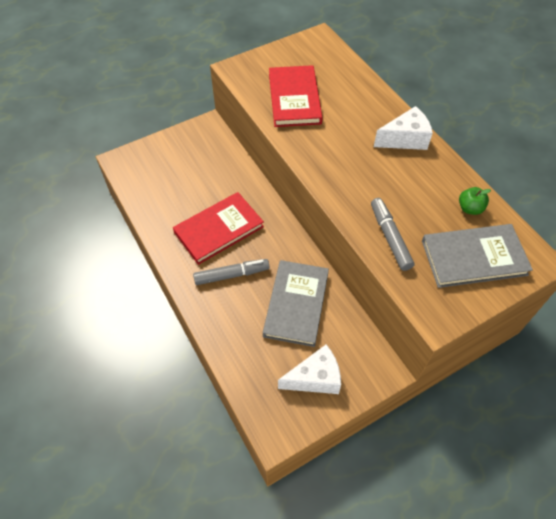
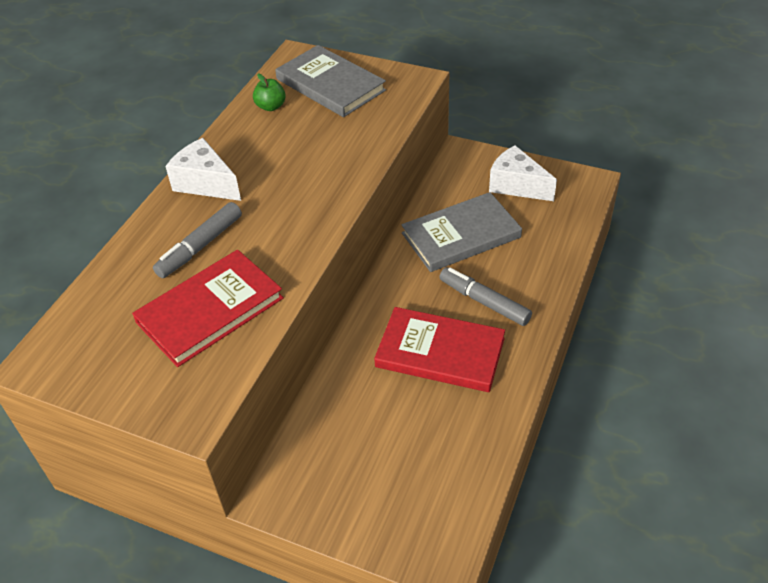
camera: 125 degrees left, 10 degrees down
(390, 237) = (360, 136): grey marker -> grey marker (200, 246)

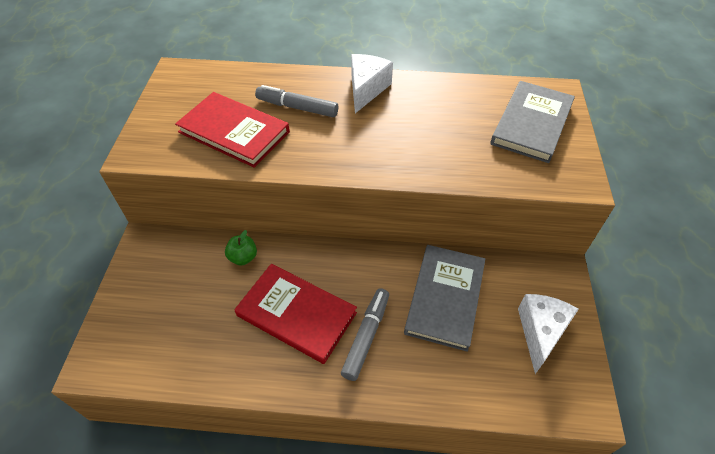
camera: 70 degrees right, 5 degrees up
(271, 106) = (478, 96): green apple -> green apple (243, 257)
(440, 352) = (296, 314): red book -> red book turned 60 degrees counterclockwise
(461, 235) = (445, 298): grey book -> grey book turned 60 degrees clockwise

